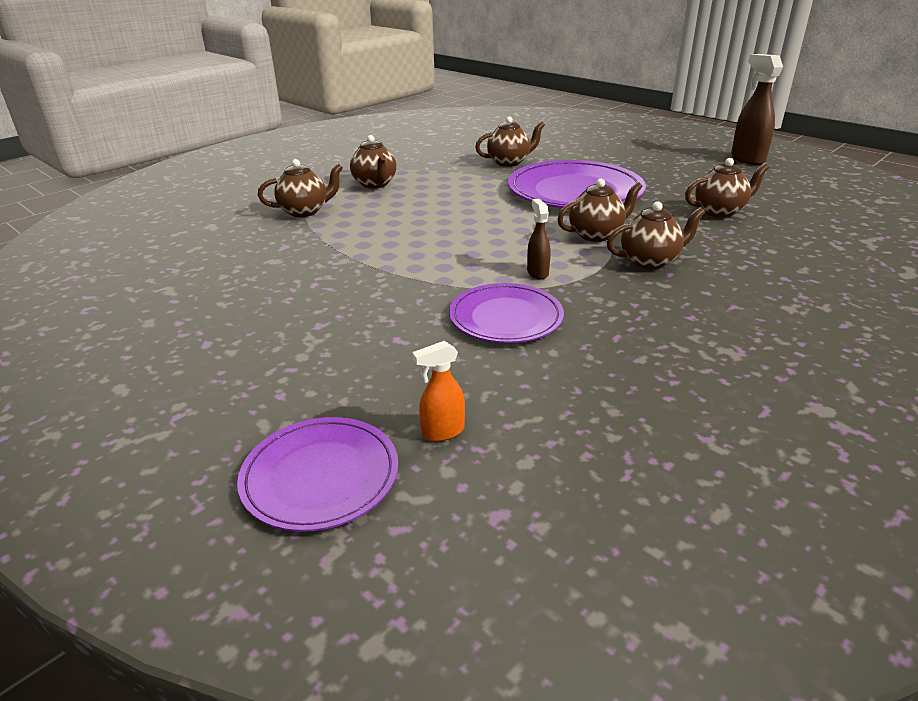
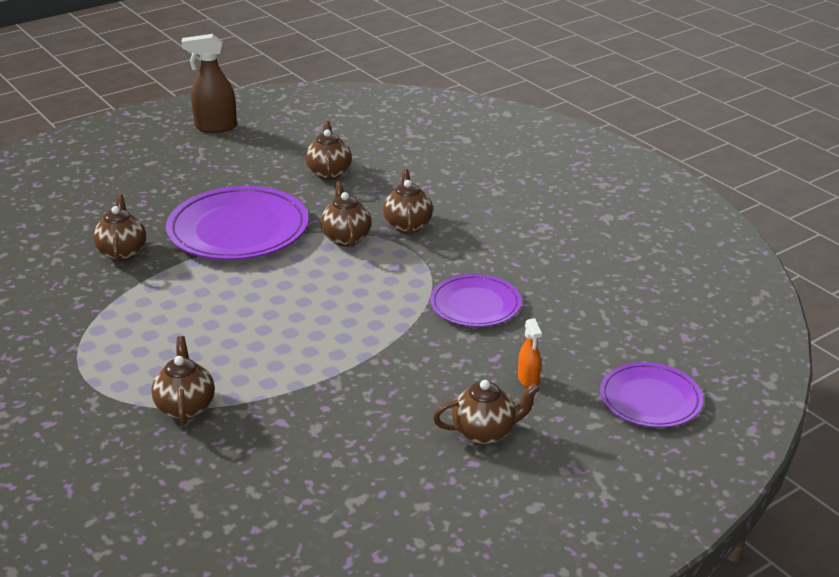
camera: 80 degrees left, 0 degrees up
(375, 184) = (128, 352): brown teapot -> brown teapot (485, 433)
(442, 432) = (611, 348): orange spray bottle -> orange spray bottle (528, 380)
(537, 273) = (406, 279): brown spray bottle -> none

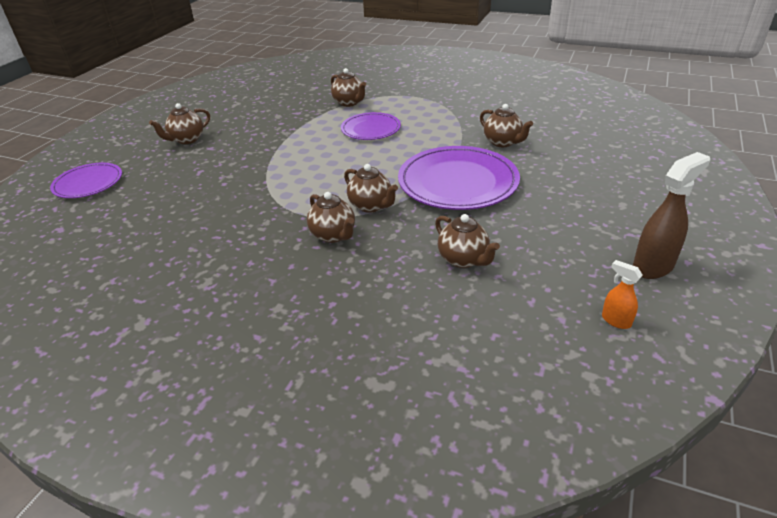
camera: 150 degrees right, 5 degrees up
(475, 304) = (231, 196): purple plate -> purple plate (371, 129)
(528, 380) = (172, 168): orange spray bottle -> orange spray bottle (615, 320)

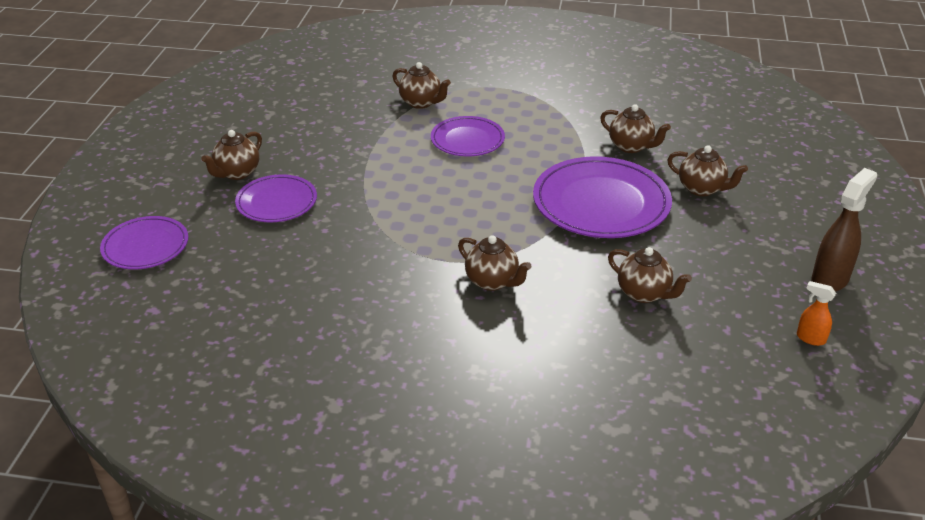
camera: 15 degrees left, 0 degrees up
(201, 161) = (276, 202): none -> purple plate
(371, 206) = (517, 242): brown teapot -> brown teapot (702, 189)

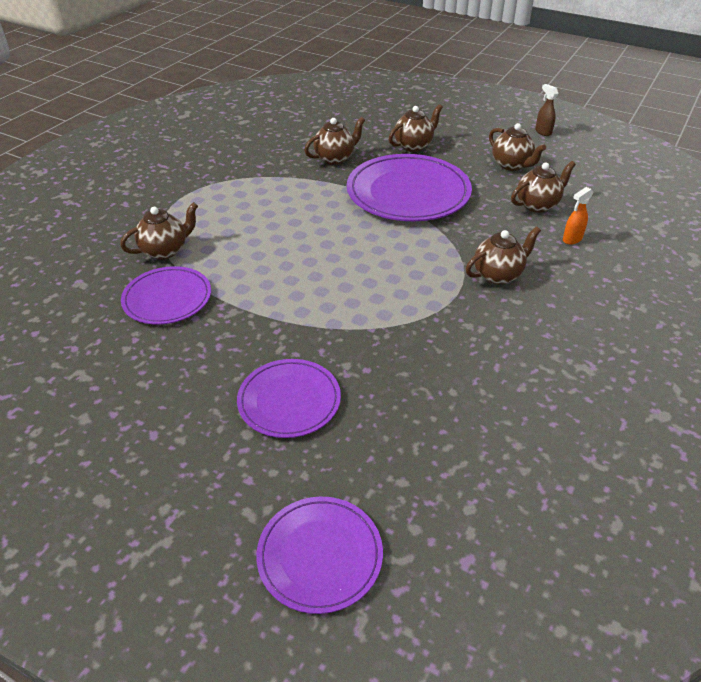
camera: 70 degrees left, 5 degrees up
(237, 173) = (201, 429): brown teapot -> brown teapot (511, 165)
(467, 140) = (260, 237): purple plate -> purple plate (167, 298)
(810, 338) = (603, 157): orange spray bottle -> orange spray bottle (572, 239)
(830, 279) = (543, 132): brown spray bottle -> brown spray bottle, size x0.53

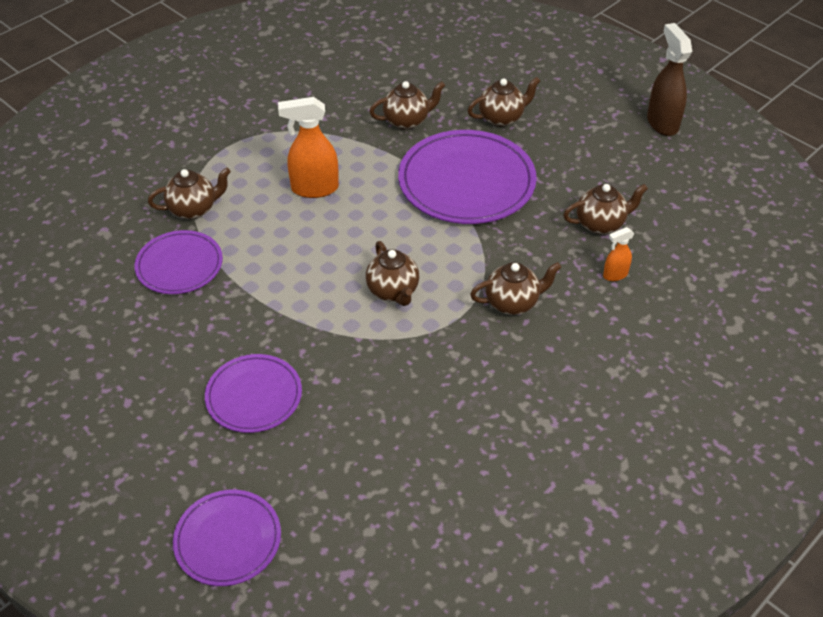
camera: 15 degrees right, 5 degrees up
(275, 217) = (314, 188): none -> orange spray bottle
(511, 165) = (600, 164): brown teapot -> brown teapot (393, 291)
(543, 132) = (662, 123): brown spray bottle -> brown spray bottle, size x1.88

